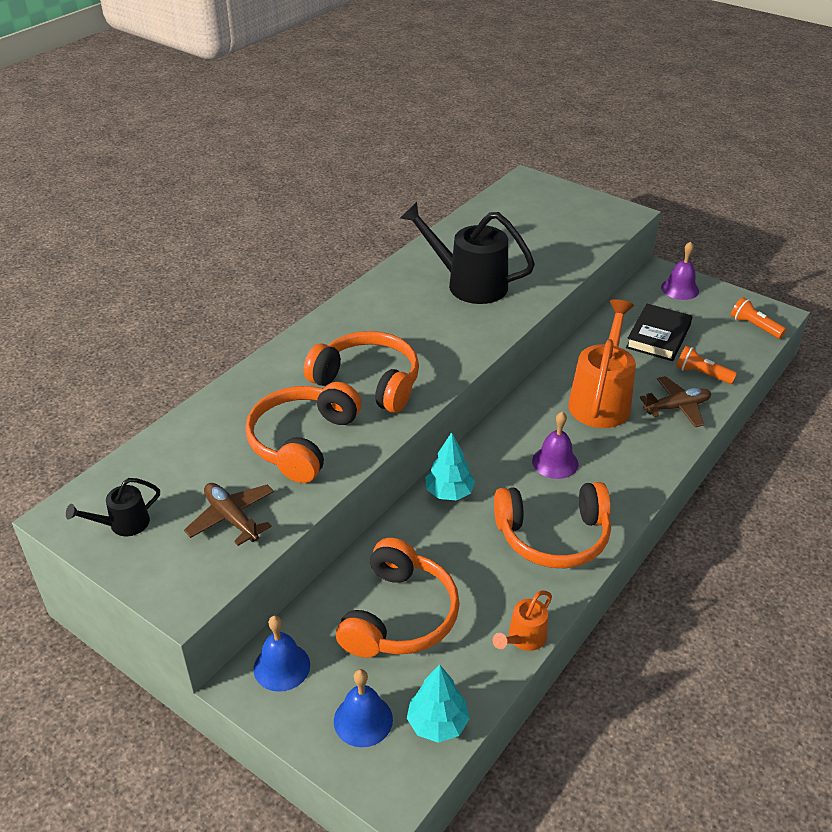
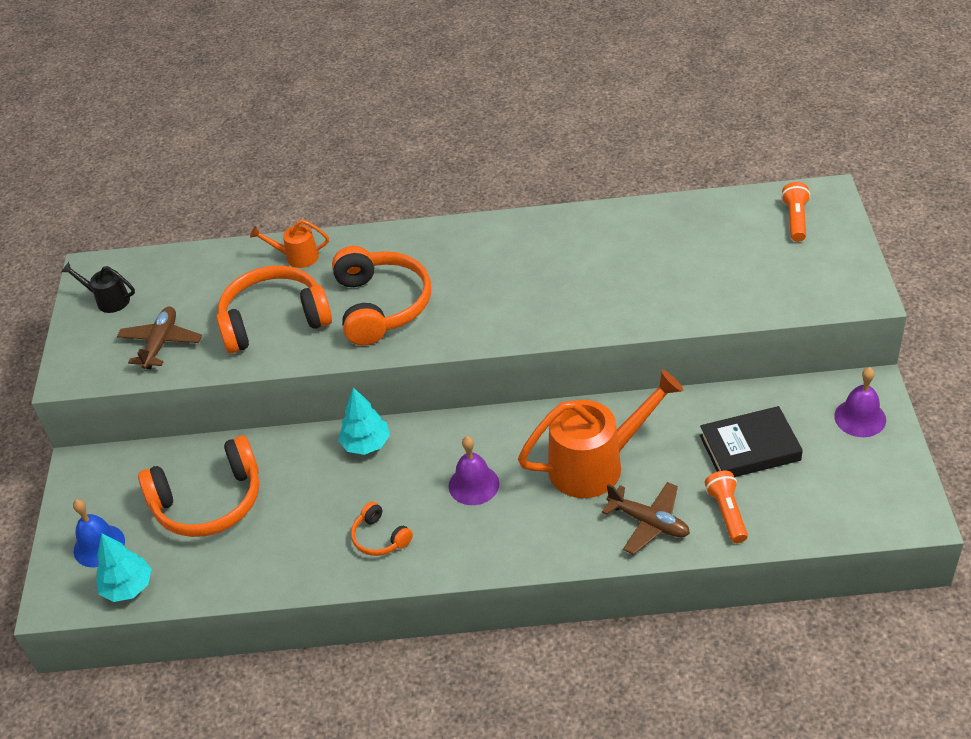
camera: 55 degrees right, 5 degrees up
(281, 666) = (109, 473): blue bell -> none
(468, 284) = (589, 271): black watering can -> none
(523, 639) = (249, 586): orange watering can -> orange watering can (297, 257)
(553, 536) = (380, 537): orange headphones -> orange headphones, size x0.49
(754, 326) = (868, 510): orange flashlight -> orange flashlight (795, 220)

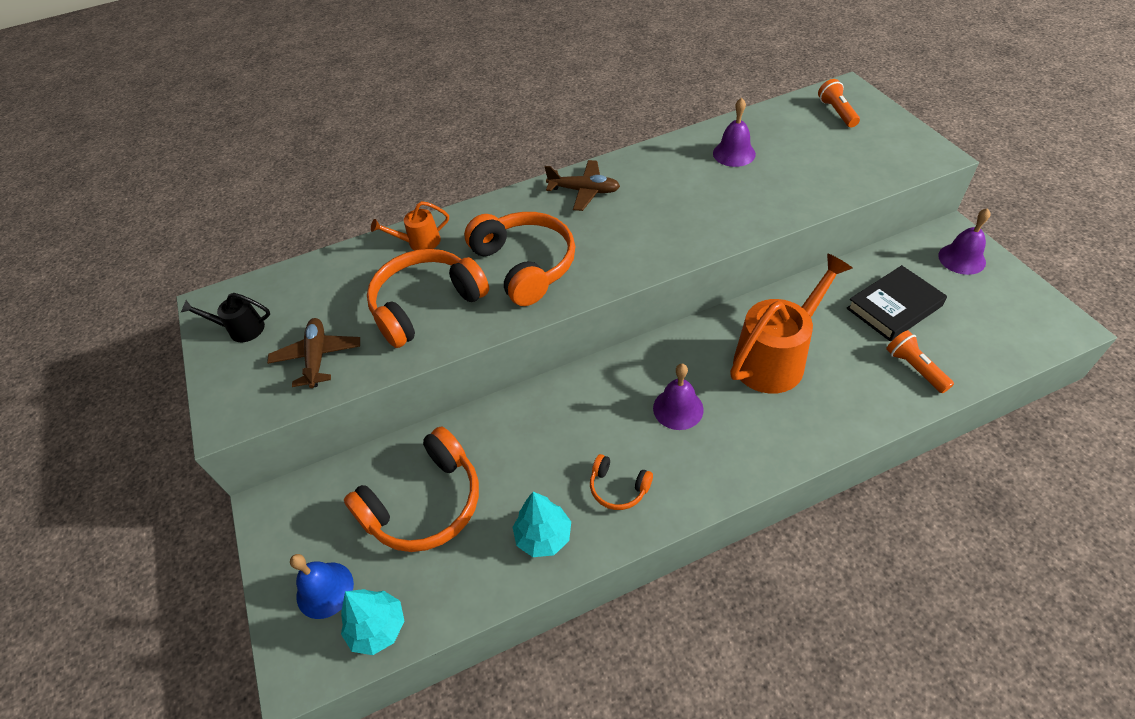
camera: 20 degrees left, 5 degrees up
(366, 444) = (555, 400): turquoise tree -> turquoise tree (544, 536)
(649, 522) = (855, 397): brown plane -> brown plane (584, 191)
(653, 240) = (734, 153): none -> purple bell

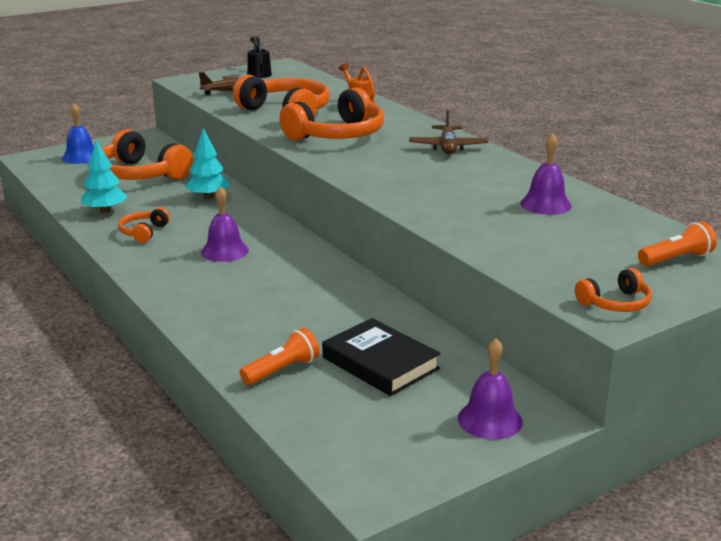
camera: 75 degrees right, 25 degrees down
(378, 628) = (50, 172): turquoise tree -> turquoise tree (208, 197)
(776, 358) = (290, 294): orange watering can -> none
(913, 150) = (615, 303): none -> orange headphones

